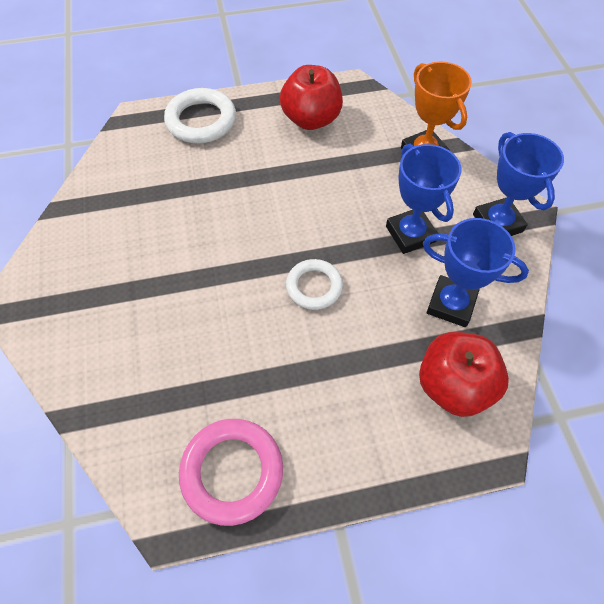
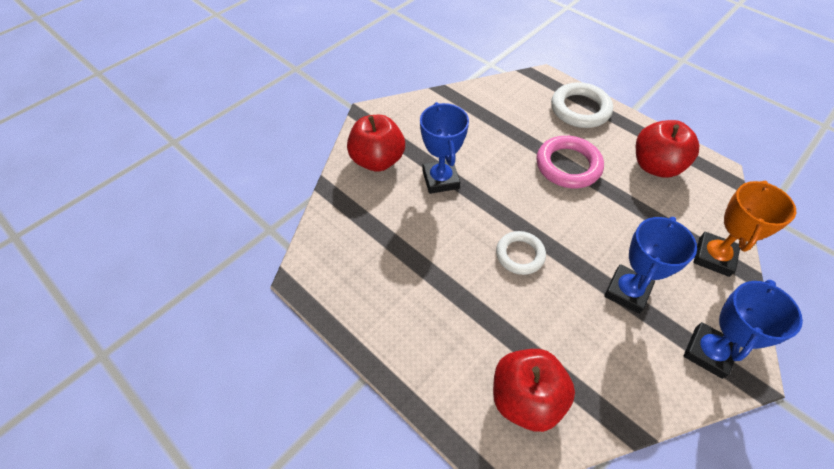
camera: 55 degrees right, 5 degrees down
(86, 337) = (377, 160): none -> red apple
(232, 472) = (353, 290): pink ring -> pink ring (568, 165)
(451, 304) = (594, 357): blue trophy -> blue trophy (440, 179)

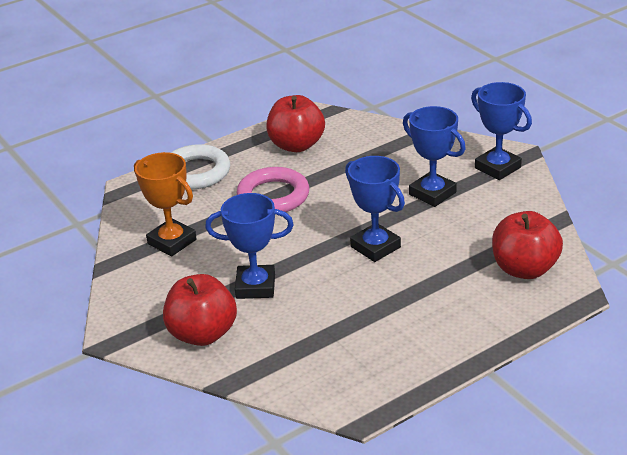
camera: 75 degrees left, 20 degrees down
(520, 255) = (375, 247): white ring -> blue trophy
(713, 257) = (409, 141): orange trophy -> orange trophy (172, 242)

